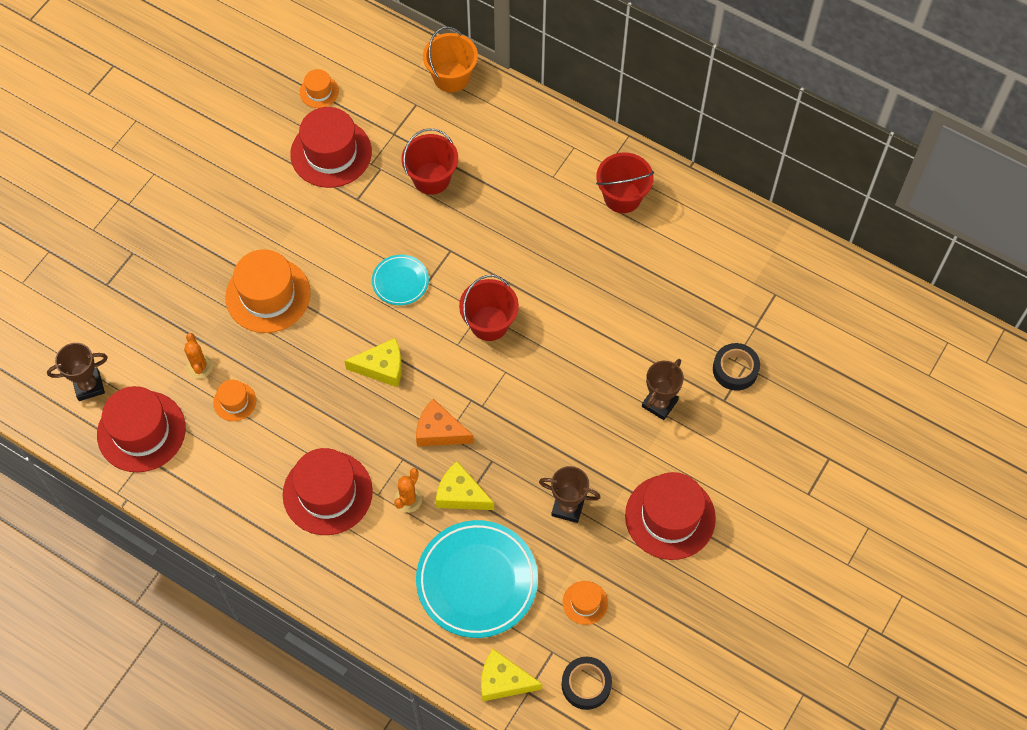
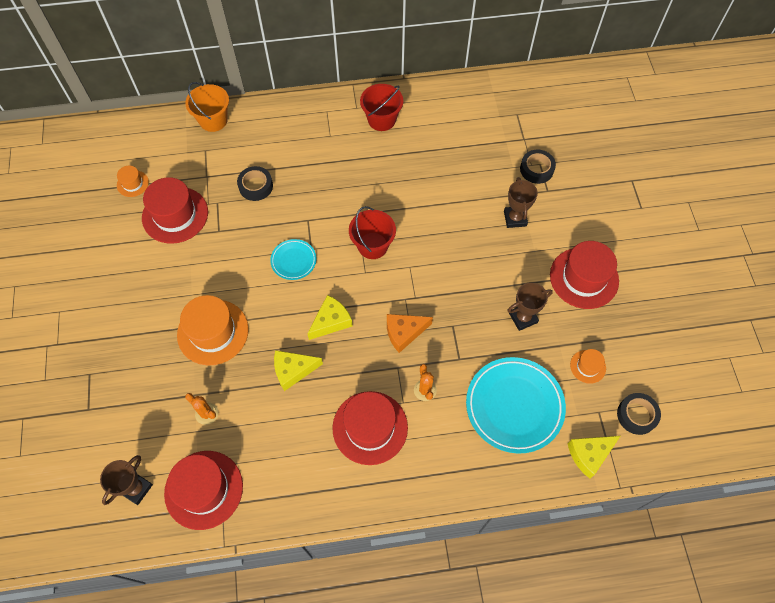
camera: 40 degrees left, 0 degrees up
(234, 401) = (252, 417): orange hat -> none
(431, 178) = (256, 186): red bucket -> black tape
(461, 494) = (454, 361): yellow cheese -> yellow cheese (293, 370)

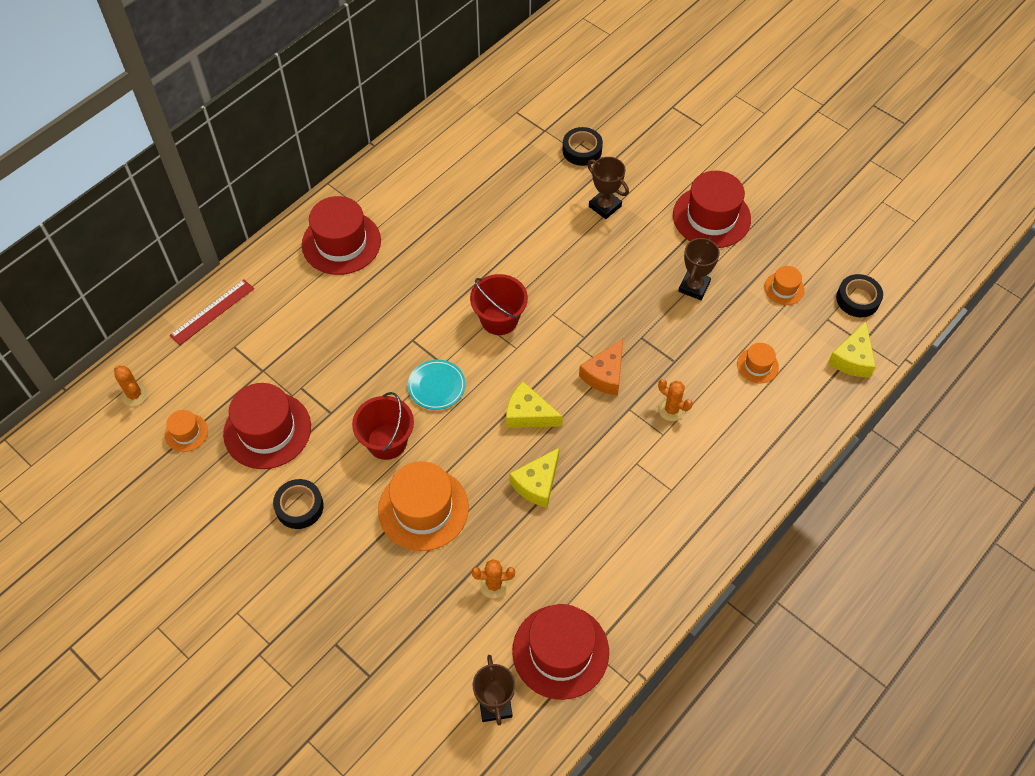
camera: 40 degrees left, 5 degrees down
(128, 141) = (134, 395): none -> orange cactus
(213, 120) = (212, 311): orange bucket -> red ruler
(256, 186) = (326, 344): black tape -> black tape (299, 507)
(331, 321) = (528, 414): yellow cheese -> yellow cheese turned 75 degrees counterclockwise
(370, 427) = (655, 478): red hat -> red hat (341, 243)
(381, 119) = (391, 198): red bucket -> red bucket (387, 441)
(514, 406) = (757, 365): turquoise plate -> orange hat

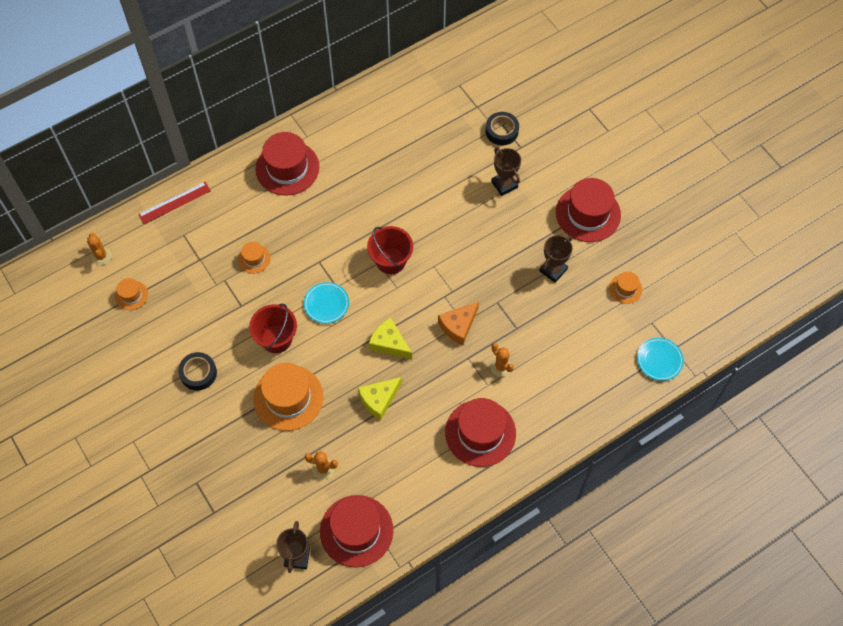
camera: 15 degrees right, 5 degrees up
(267, 430) = (190, 308): red hat -> red hat (480, 433)
(757, 365) = (581, 347): orange hat -> orange hat (254, 259)
(852, 358) = (659, 360): yellow cheese -> turquoise plate
(857, 299) = (682, 312): black tape -> none

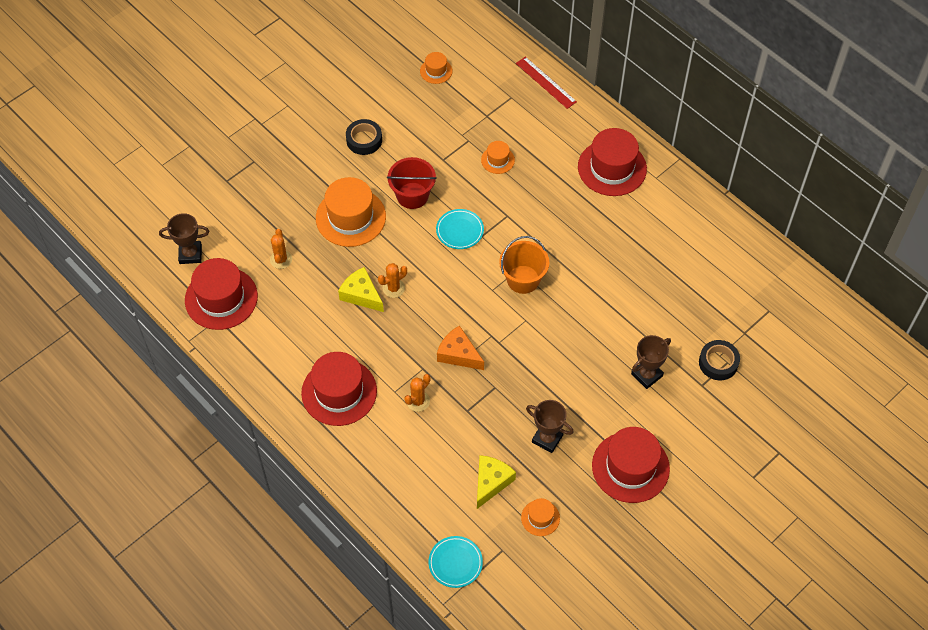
camera: 80 degrees right, 5 degrees down
(101, 256) = (472, 39): orange cactus -> orange cactus (393, 288)
(389, 343) = (426, 294): yellow cheese -> yellow cheese (491, 482)
(391, 260) = (523, 279): red bucket -> orange bucket

